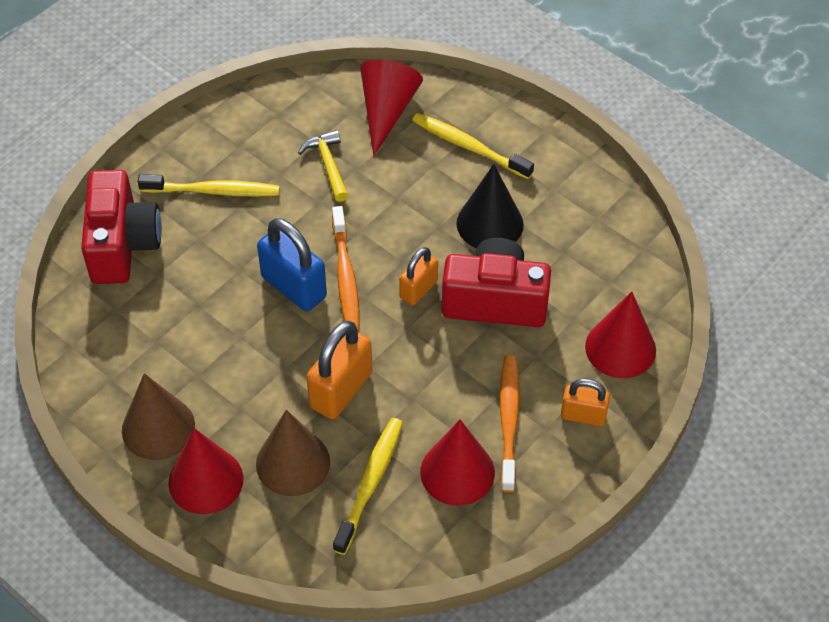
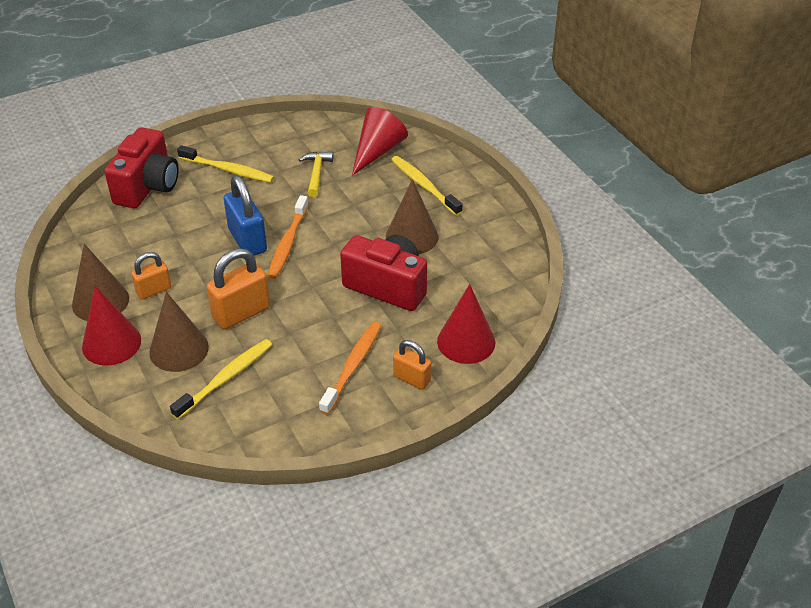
camera: 20 degrees right, 10 degrees down
(418, 289) = (335, 264): orange padlock -> orange padlock (154, 290)
(457, 472) = (294, 389): red cone -> none
(490, 223) = (412, 236): black cone -> brown cone

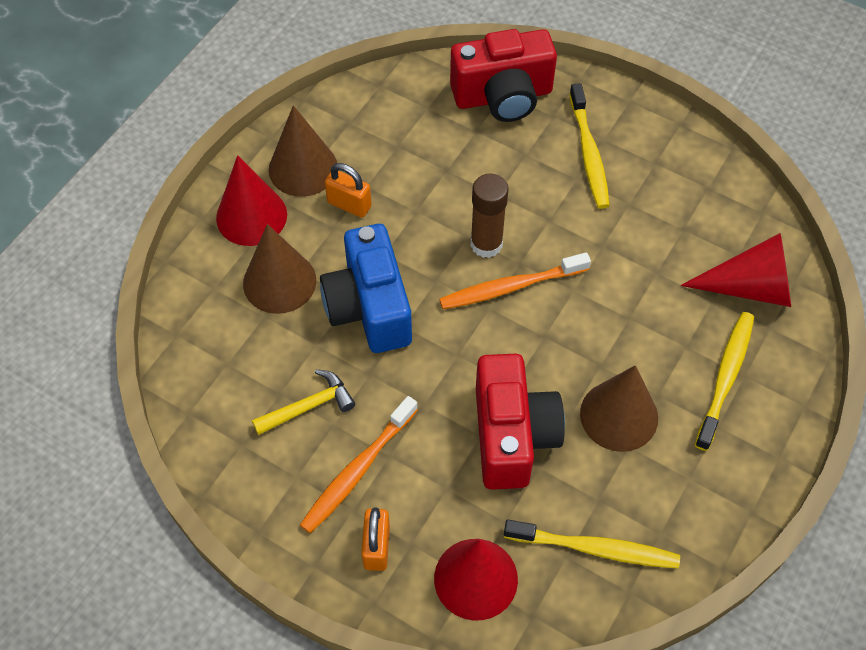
camera: 60 degrees right, 15 degrees up
(226, 378) = (265, 351): yellow toothbrush -> yellow toothbrush (595, 548)
(241, 313) = (369, 307): orange padlock -> blue camera
(247, 240) = (486, 244): blue padlock -> brown glue stick
(316, 173) = (654, 245): yellow hammer -> yellow hammer (309, 406)
(352, 366) = (357, 470): orange toothbrush -> orange toothbrush turned 135 degrees clockwise

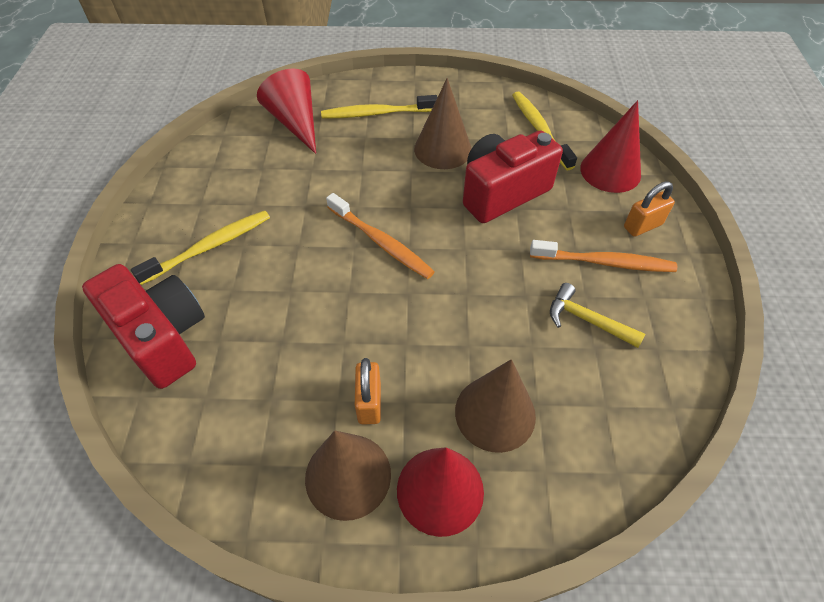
camera: 120 degrees left, 5 degrees down
(369, 307) = (468, 326): blue camera -> none
(486, 244) = (349, 275): brown glue stick -> none

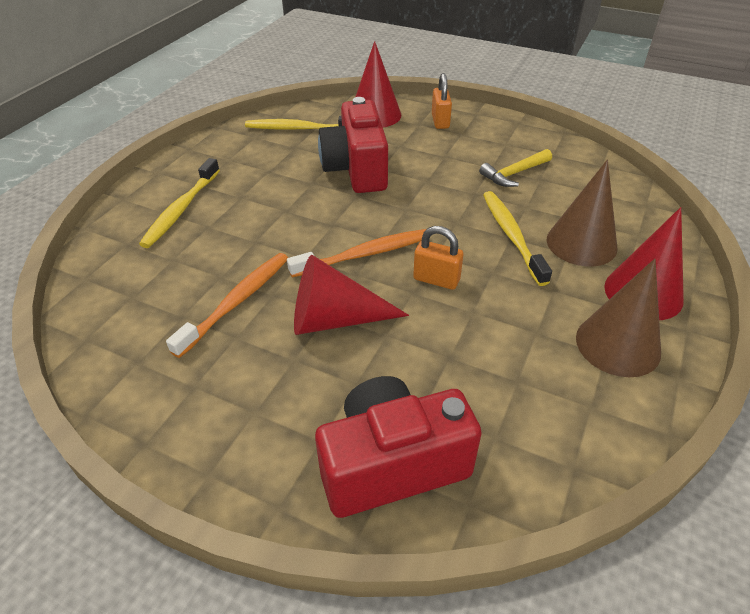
camera: 65 degrees left, 10 degrees down
(210, 247) = (276, 391): yellow toothbrush -> yellow toothbrush (511, 236)
(295, 122) = (131, 271): red cone -> red cone (334, 319)
(369, 402) = (546, 311): orange padlock -> orange padlock (436, 279)
(443, 149) = (274, 184): brown cone -> none
(604, 262) = (464, 148): orange toothbrush -> orange toothbrush (237, 302)

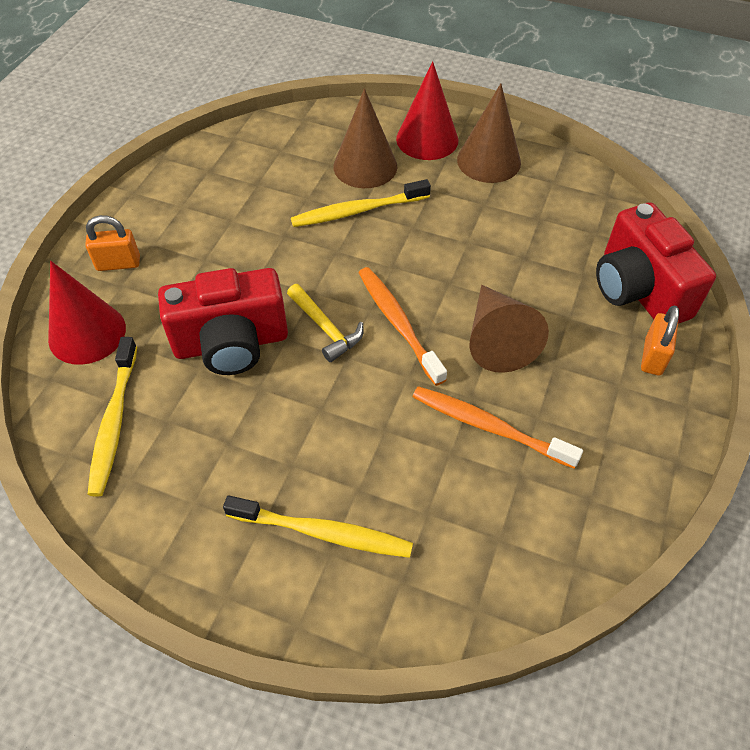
camera: 95 degrees left, 10 degrees up
(334, 319) = (497, 339): red cone -> brown cone
(436, 279) = (429, 266): orange padlock -> orange padlock (653, 357)
(514, 174) = (247, 203): yellow hammer -> yellow hammer (326, 328)

